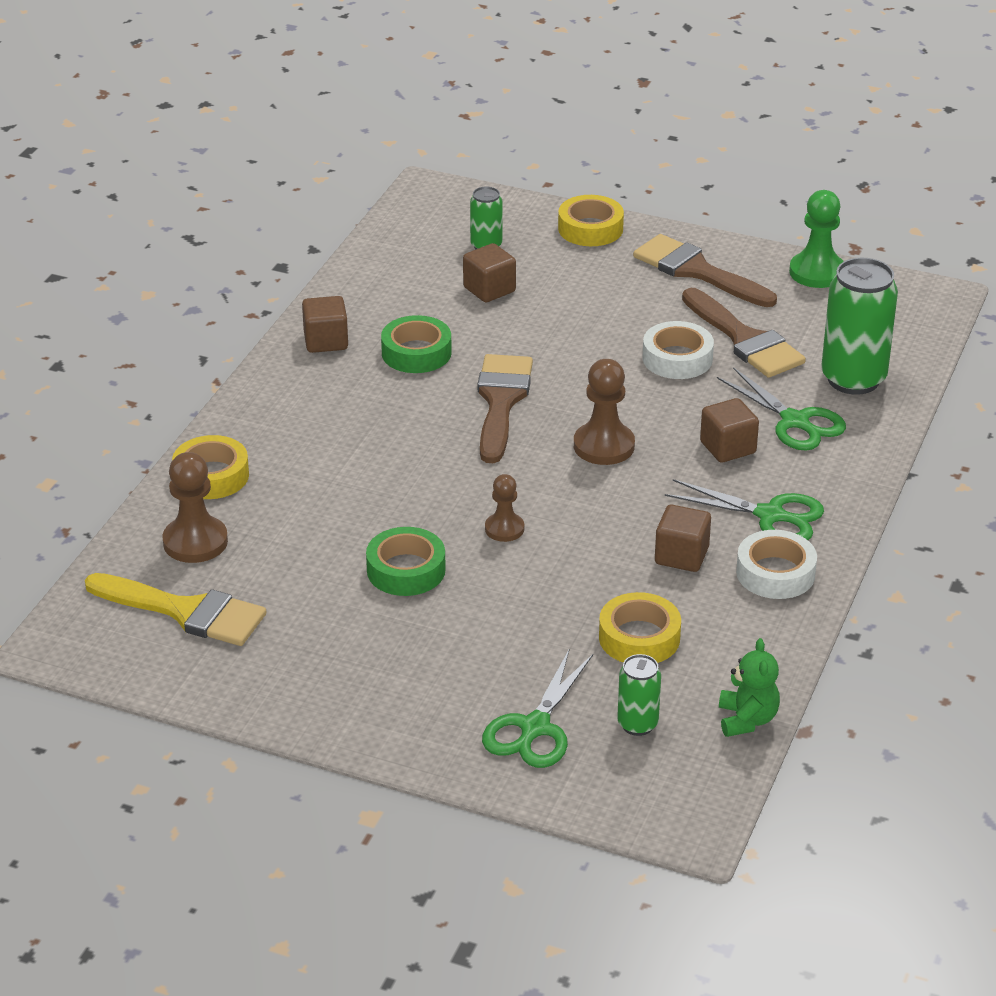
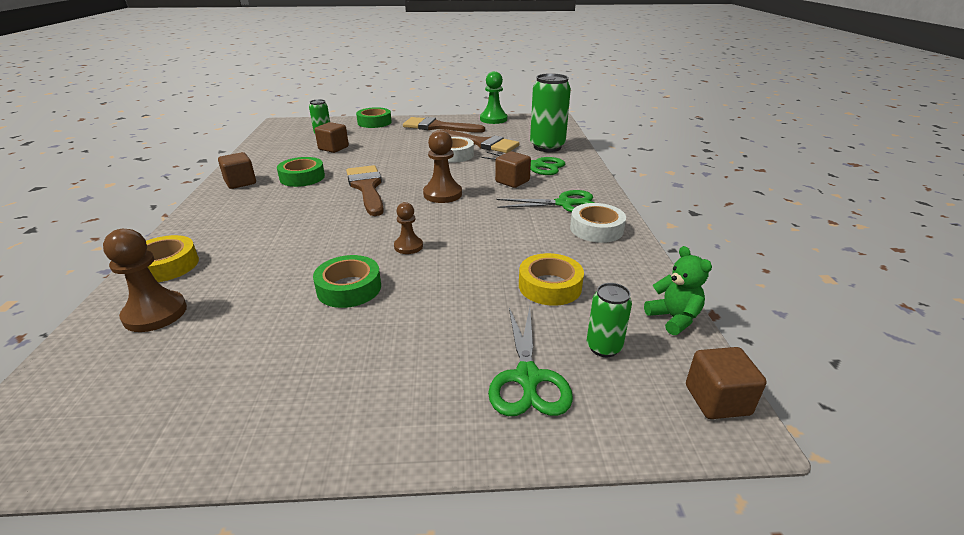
camera: 25 degrees left, 5 degrees down
(185, 611) = (149, 374): yellow brush -> none
(590, 229) = (374, 122): yellow tape -> green tape
(681, 556) = (534, 234): brown cube -> brown cube (717, 400)

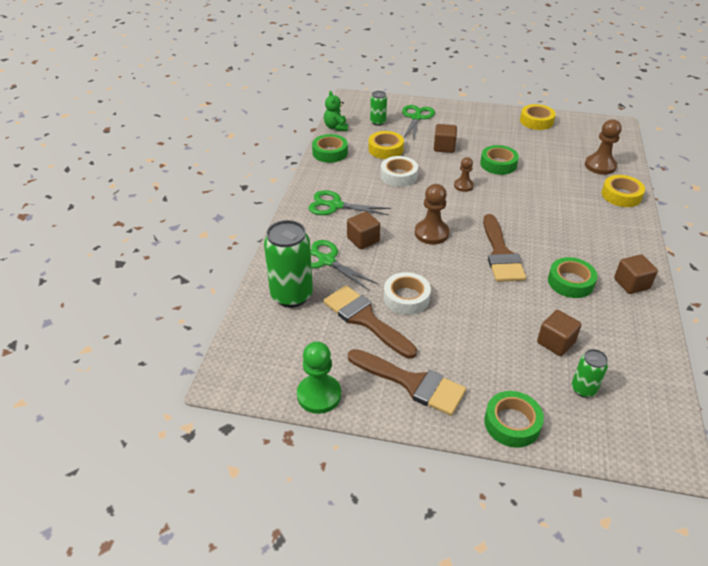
camera: 165 degrees left, 10 degrees up
(221, 425) = (536, 121): none -> yellow tape
(596, 229) = (330, 180): white tape -> white tape (399, 175)
(634, 266) = (330, 153): none -> green tape
(717, 400) = (348, 103): brown cube -> brown cube (444, 147)

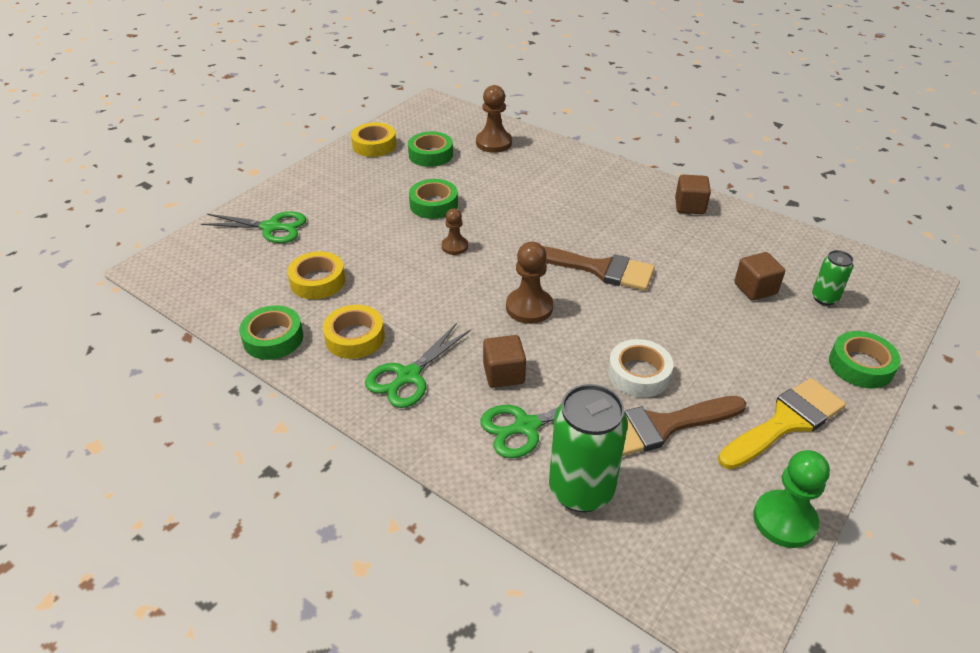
camera: 65 degrees left, 0 degrees up
(336, 127) = (213, 310): green teddy bear -> none
(378, 122) = (244, 264): green can -> none
(399, 175) = (389, 291): white tape -> none
(412, 383) = (785, 422): brown brush -> yellow brush
(416, 118) = (271, 227): green scissors -> green scissors turned 150 degrees clockwise
(444, 147) = (361, 230): brown cube -> none
(570, 282) = (669, 241): green tape -> green tape (430, 155)
(621, 195) = (552, 153): yellow tape -> yellow tape (355, 337)

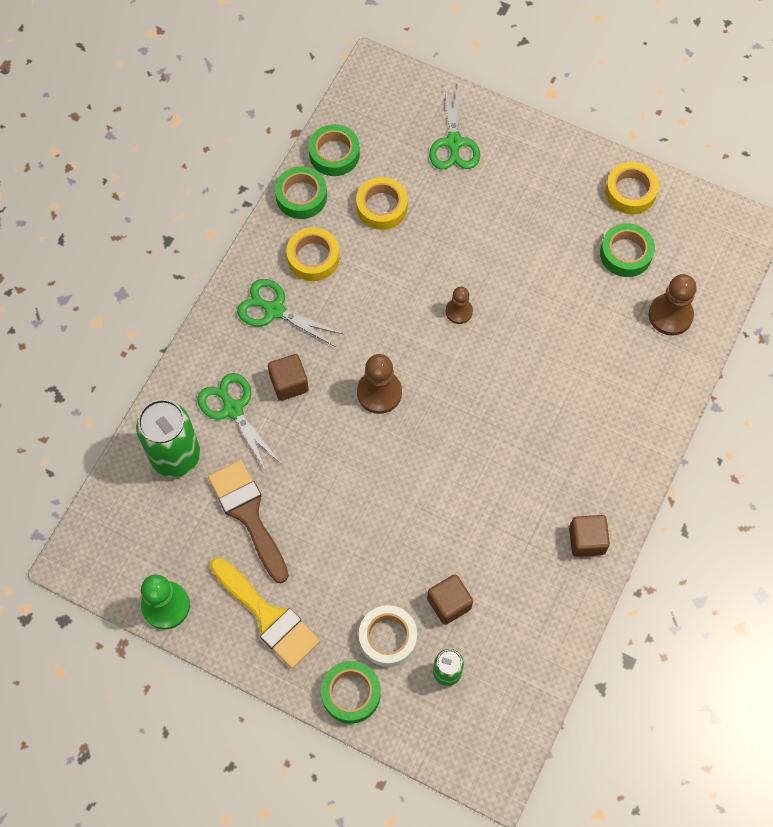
camera: 80 degrees right, 25 degrees up
(433, 204) = (527, 277): green tape -> green tape (334, 154)
(599, 269) = (450, 450): brown brush -> none
(638, 374) = (307, 494): white tape -> white tape (387, 638)

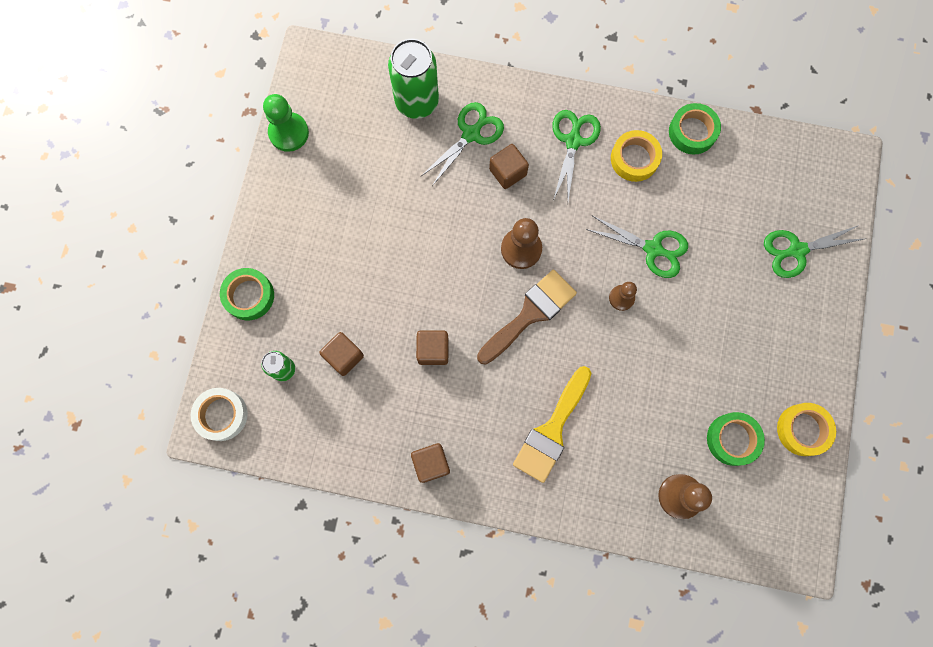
camera: 75 degrees right, 10 degrees up
(248, 514) = (381, 173): brown brush -> brown brush (530, 314)
(268, 616) = (298, 213): yellow brush -> yellow brush (552, 430)
(334, 154) = (745, 148): green tape -> none
(382, 207) = (705, 203): yellow tape -> none
(387, 638) = (302, 313): white tape -> white tape (221, 415)
(415, 268) = (653, 249): none -> green scissors
(466, 509) = (433, 350): none -> brown cube

